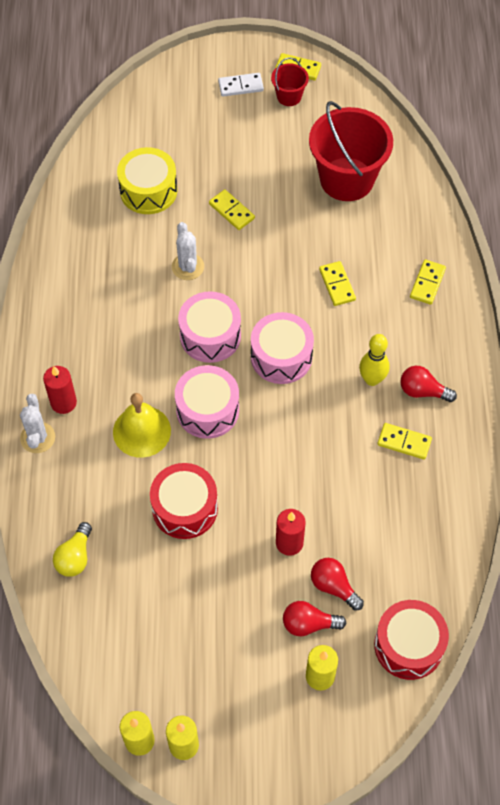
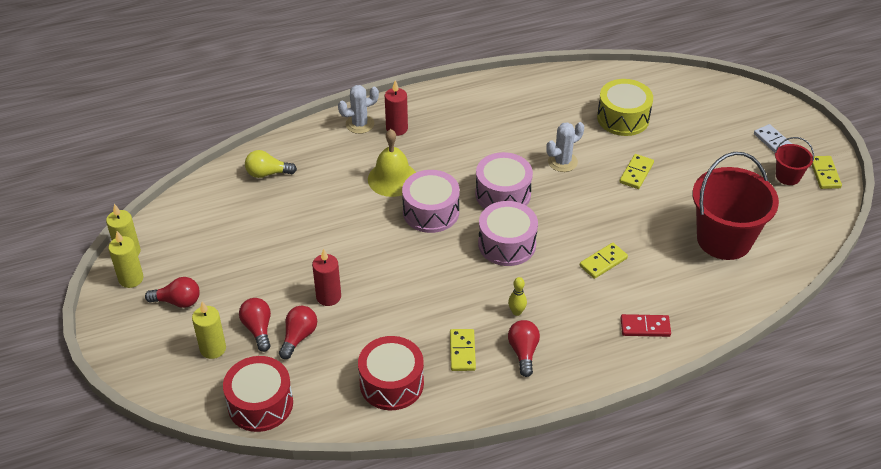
camera: 70 degrees right, 15 degrees down
(185, 508) = (334, 223): red drum -> red drum (391, 383)
(238, 699) = (178, 301): none -> red light bulb
(372, 379) = (516, 312): yellow bowling pin -> yellow bowling pin, size x0.64
(427, 283) = (645, 327): yellow domino -> red domino

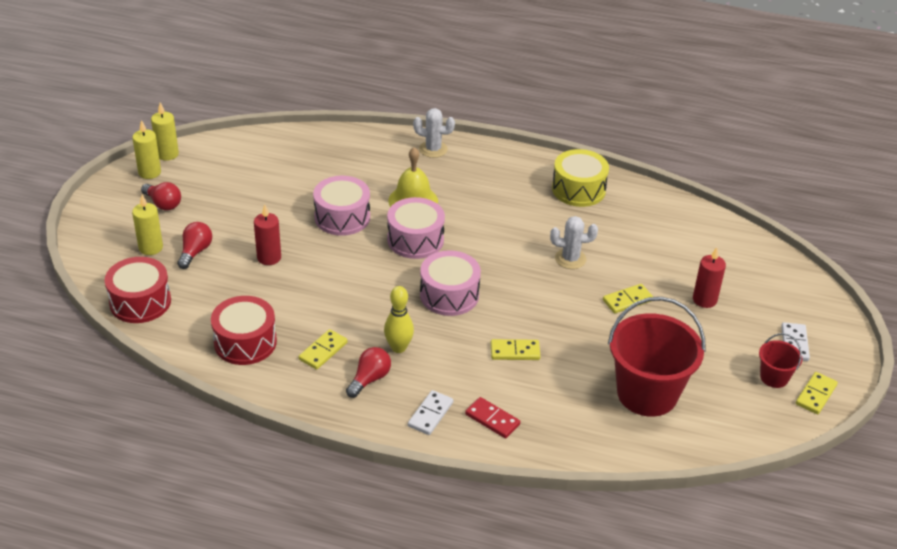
camera: 35 degrees right, 5 degrees down
(267, 173) = (323, 150): yellow light bulb -> none
(298, 337) = (216, 273): red light bulb -> none
(397, 129) = (459, 166): red candle -> red candle (704, 300)
(503, 194) = (490, 257): pink drum -> pink drum (342, 217)
(516, 312) = (398, 348): yellow bowling pin -> yellow bowling pin, size x1.57
(598, 352) = (430, 414): none -> white domino
(623, 118) = (667, 252): yellow drum -> yellow drum (578, 189)

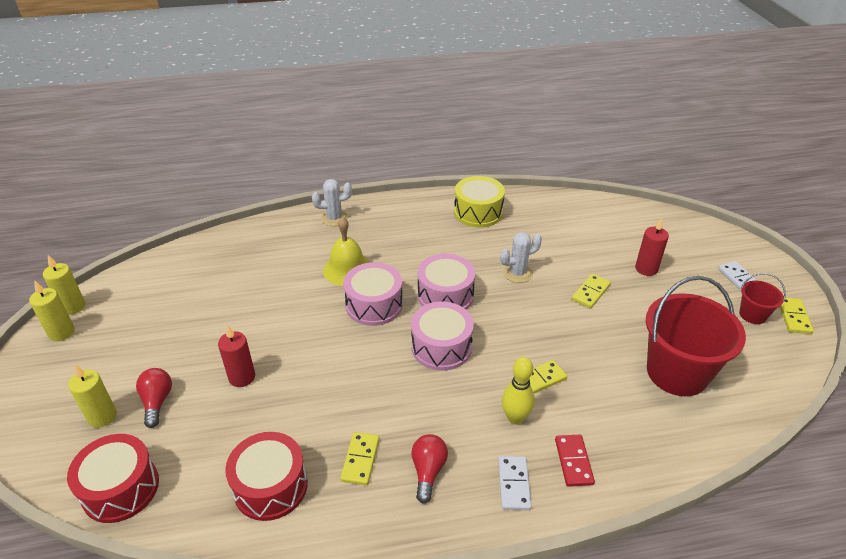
camera: 25 degrees left, 0 degrees up
(163, 204) = (93, 361): red light bulb -> none
(342, 217) = (291, 308): pink drum -> pink drum (445, 295)
(398, 348) = (432, 422): yellow bowling pin -> yellow bowling pin (515, 418)
(492, 419) = (573, 461): red domino -> red domino turned 75 degrees clockwise

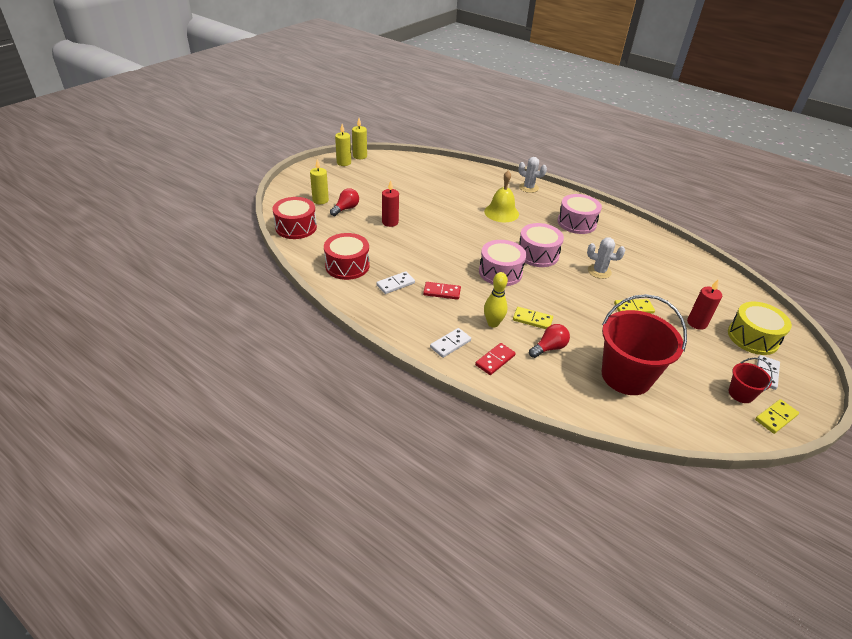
camera: 45 degrees right, 0 degrees up
(360, 460) = (395, 284): yellow domino -> white domino
(374, 305) = (492, 234): pink drum -> pink drum (576, 223)
(420, 424) = (442, 292): none -> red domino
(428, 471) = (418, 309): red light bulb -> red light bulb (549, 348)
(478, 212) = (622, 231): yellow drum -> yellow drum (753, 337)

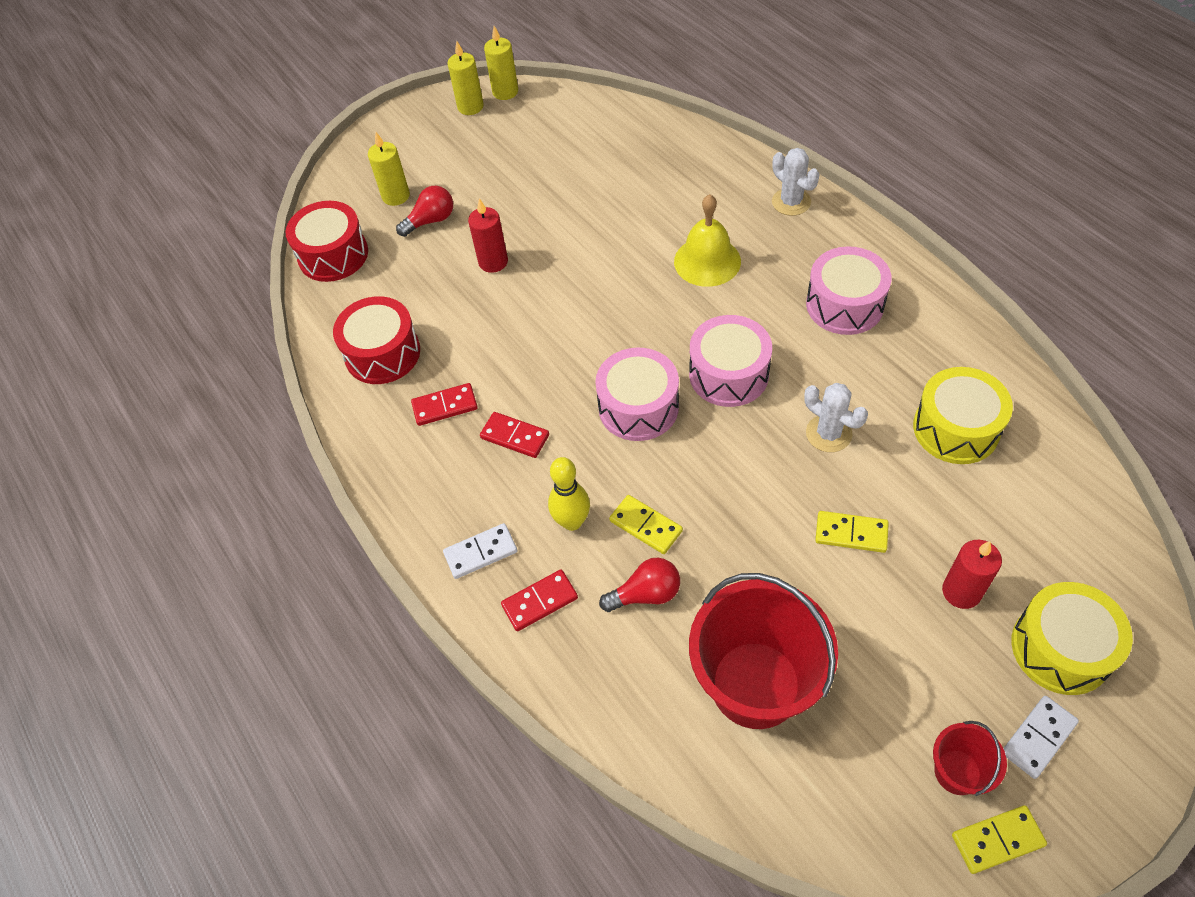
camera: 25 degrees right, 15 degrees up
(395, 284) = (445, 406): white domino -> red domino
(655, 262) = (956, 428): none -> yellow drum

